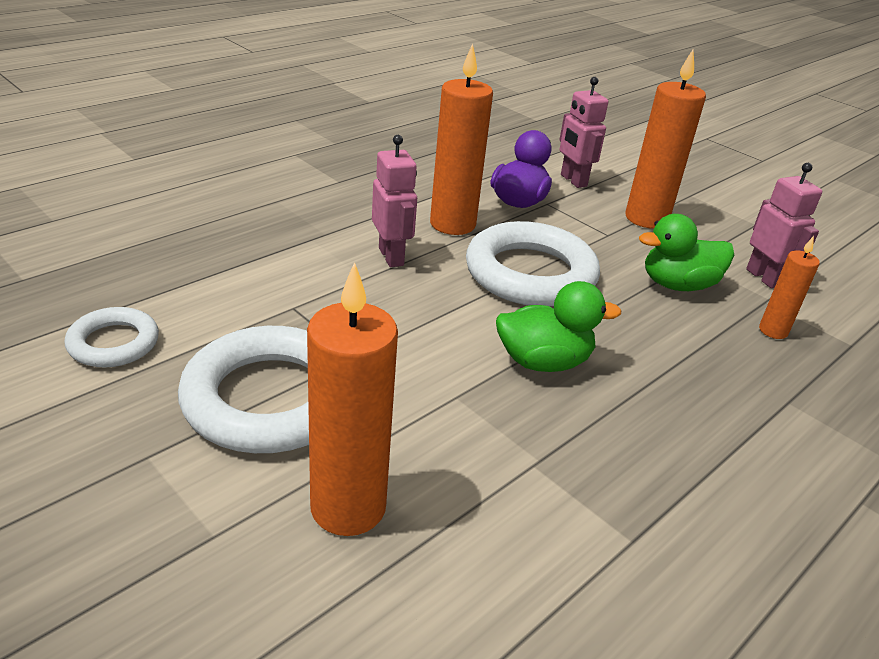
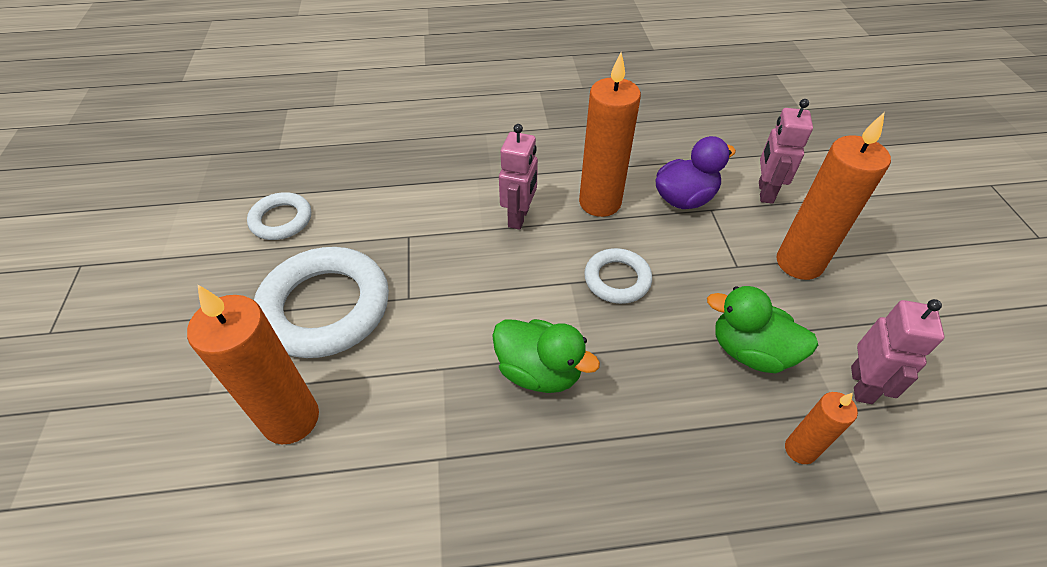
camera: 40 degrees right, 15 degrees up
(530, 274) = (617, 279): white ring -> white ring, size x0.54

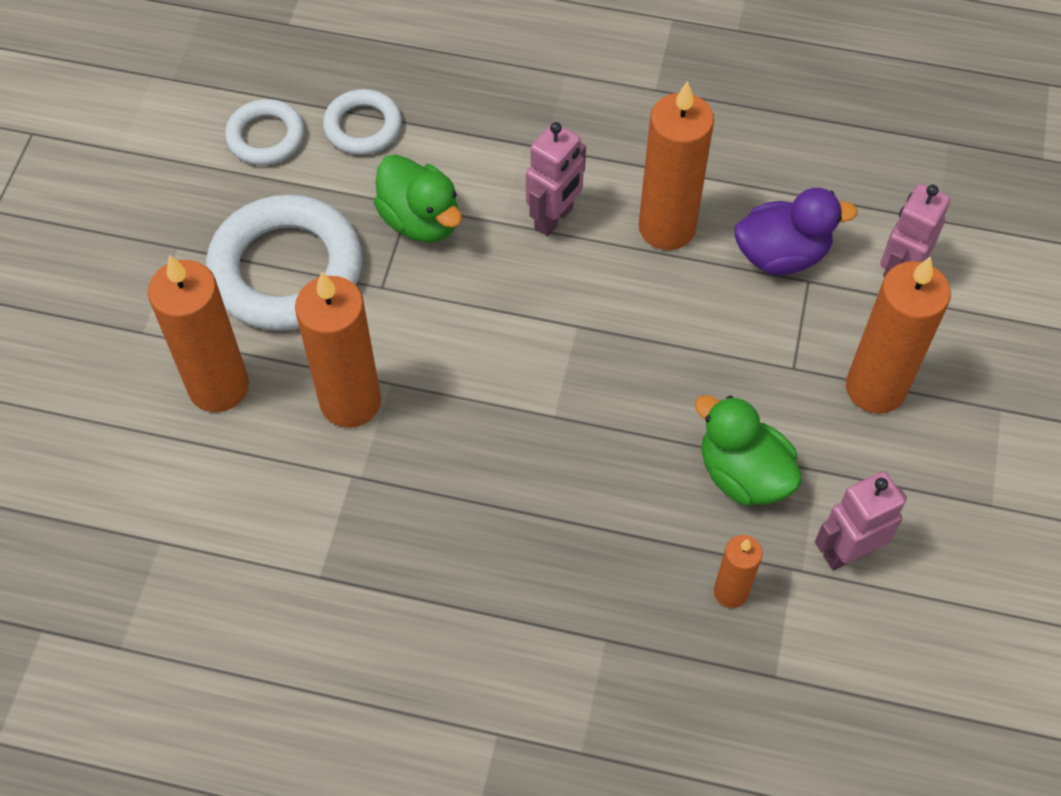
camera: 20 degrees right, 10 degrees up
(414, 394) = (350, 402): none -> orange candle
(539, 371) = (493, 419): green duck -> green duck (421, 220)
(617, 279) = (635, 339): white ring -> white ring (363, 127)
(862, 385) = (848, 552): pink robot -> pink robot turned 150 degrees counterclockwise

